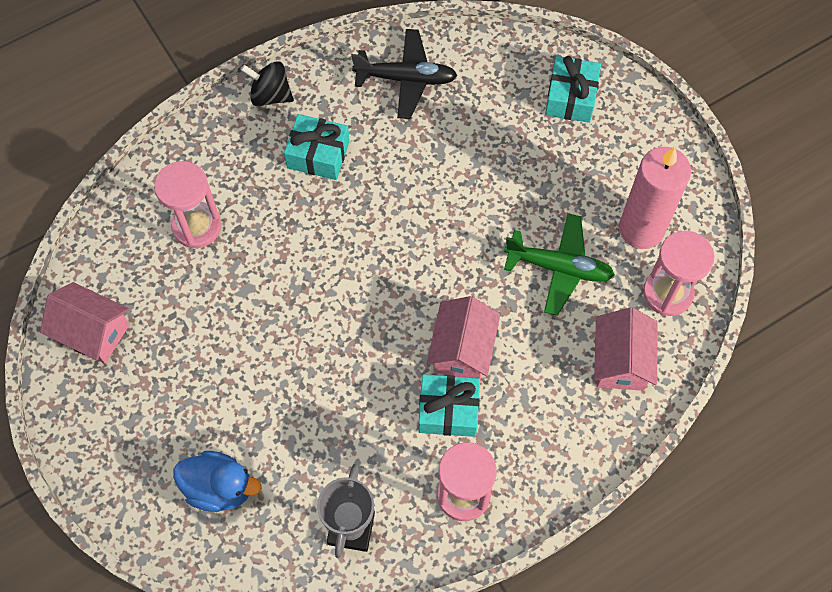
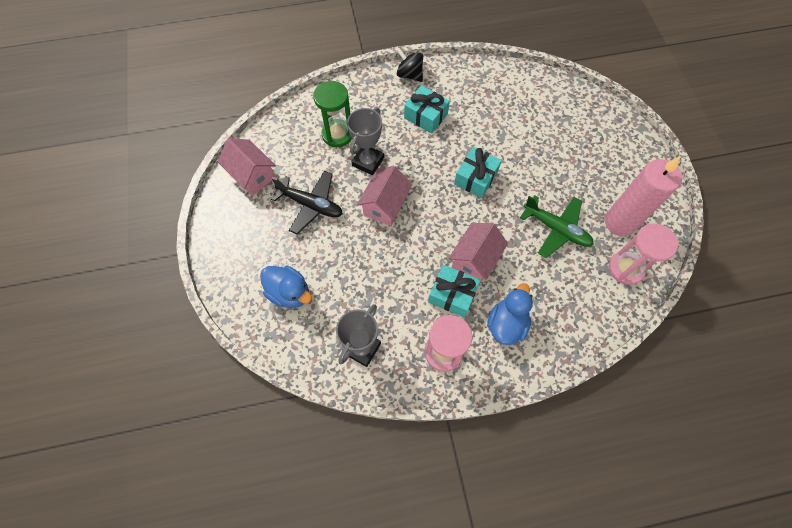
camera: 20 degrees right, 0 degrees up
(197, 226) = (337, 134): pink hourglass -> green hourglass
(258, 254) = (368, 162): none -> grey trophy
(406, 79) = (495, 89): black plane -> black plane (311, 205)
(534, 425) = (506, 324): none -> blue duck
(571, 97) = (597, 129): turquoise gift -> turquoise gift (475, 178)
(620, 361) = (579, 302): pink house -> pink house (385, 205)

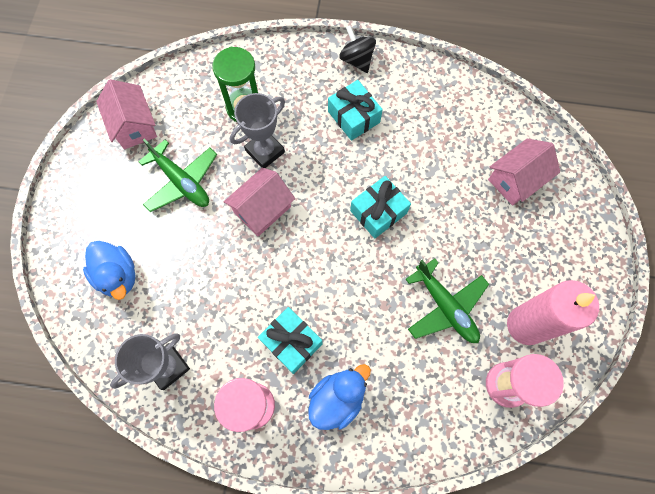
camera: 20 degrees right, 5 degrees up
(311, 205) = (181, 182): black plane -> green plane
(475, 259) = (335, 309): pink house -> pink house (516, 180)

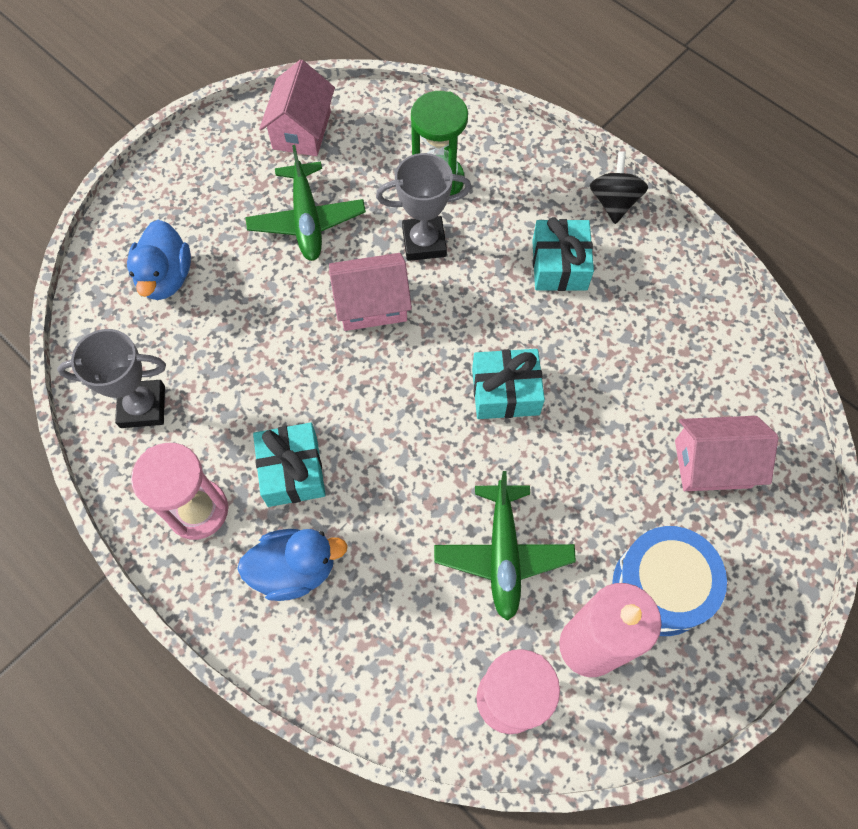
camera: 35 degrees right, 5 degrees down
(538, 266) = (660, 587): none -> blue drum

